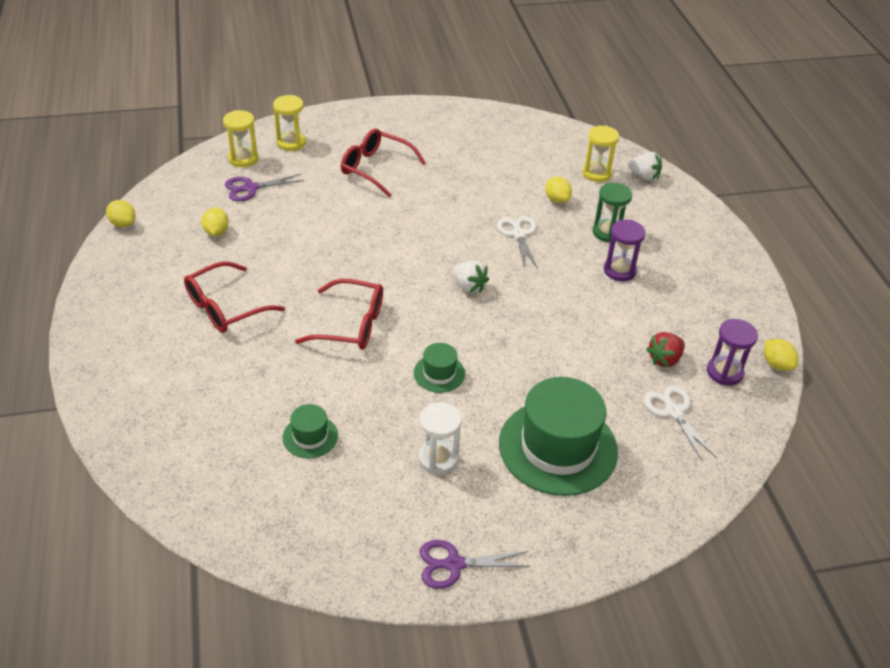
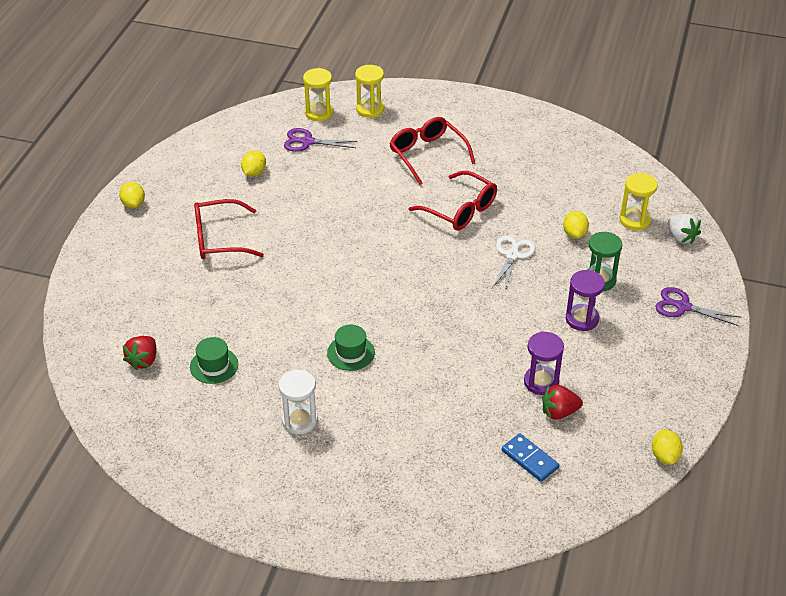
camera: 30 degrees right, 0 degrees up
(123, 223) = (187, 143): yellow lemon -> yellow lemon (133, 204)
(229, 459) = (143, 360): none -> red strawberry
(350, 324) = (307, 287): red glasses -> red glasses (460, 210)
(453, 564) = (252, 504): purple scissors -> purple scissors (682, 306)
(469, 286) = (431, 288): white strawberry -> none
(558, 447) = (404, 449): green hat -> none
(673, 411) = (530, 459): white scissors -> blue domino
(724, 372) = (607, 444): purple hourglass -> purple hourglass (541, 382)

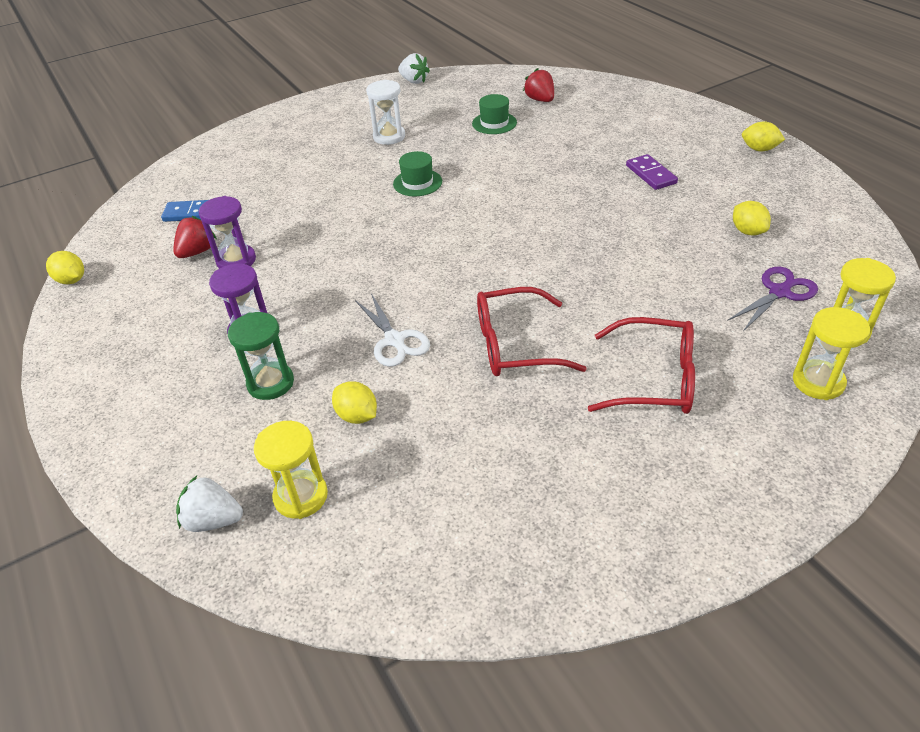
camera: 135 degrees right, 0 degrees up
(175, 481) = (414, 81): none -> white strawberry
(220, 239) = (651, 174): red glasses -> purple domino
(682, 306) = (144, 422): purple scissors -> none

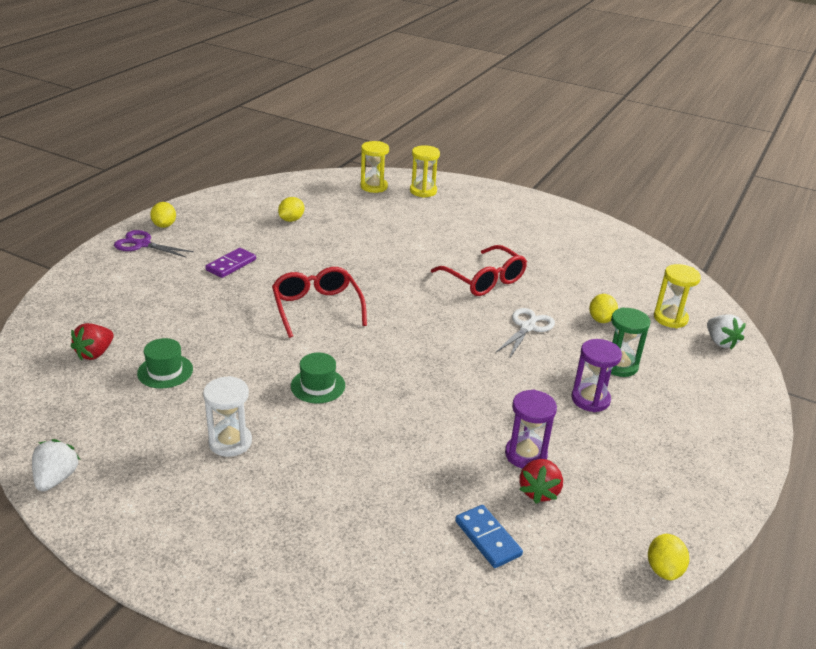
camera: 125 degrees left, 10 degrees down
(197, 252) = (539, 491): red strawberry -> red strawberry turned 75 degrees counterclockwise
(653, 379) = (466, 232): red glasses -> red glasses (317, 308)
(780, 292) = (352, 205): purple scissors -> purple scissors (142, 244)

